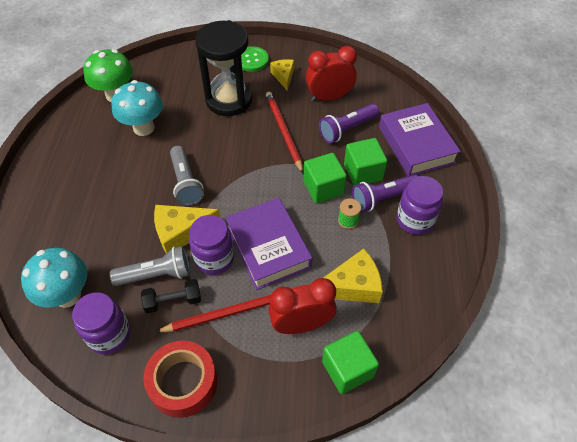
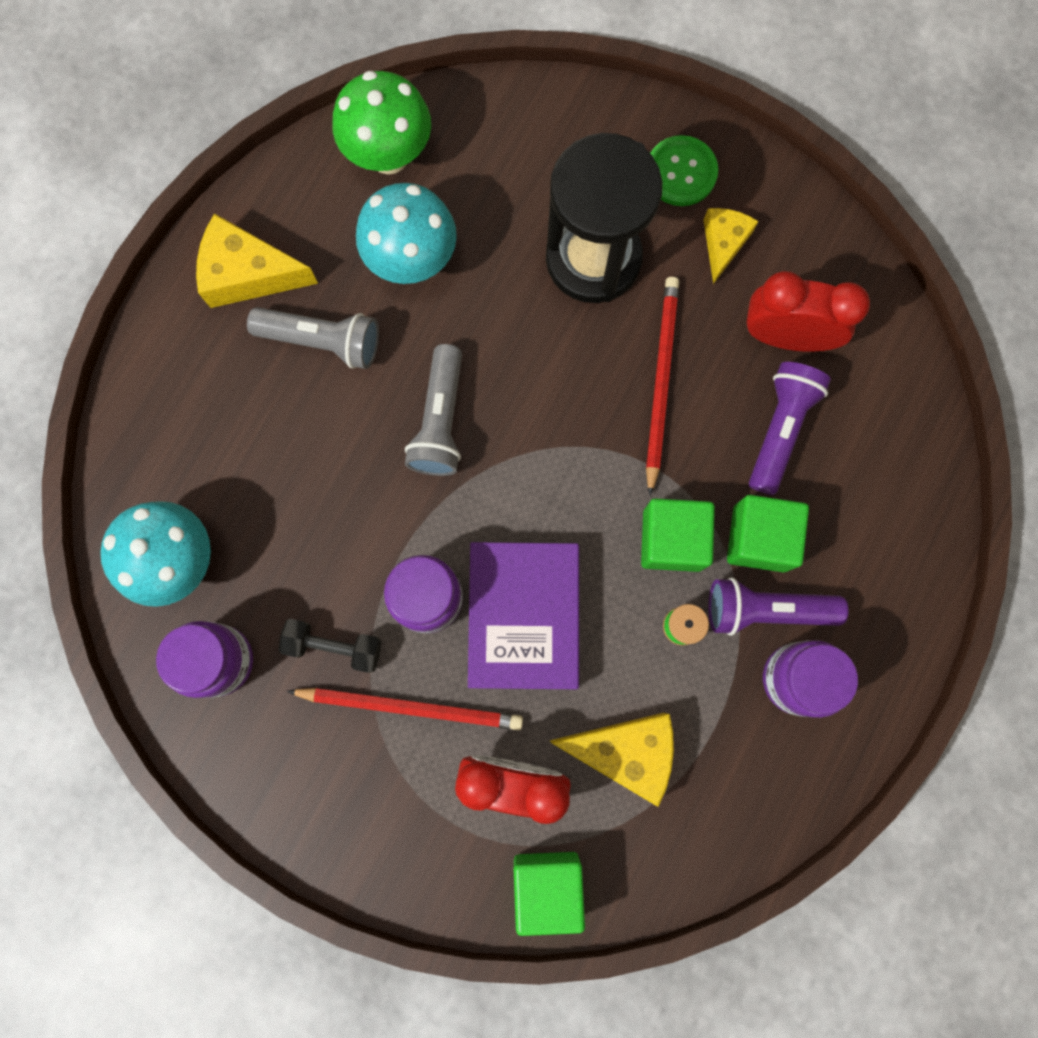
camera: 25 degrees right, 25 degrees up
(156, 275) = (326, 586): grey flashlight -> grey flashlight (323, 341)
(181, 232) = (394, 521): yellow cheese -> yellow cheese (248, 273)
(183, 382) = (299, 790): red tape -> none
(347, 129) = (780, 429): purple flashlight -> purple flashlight turned 120 degrees clockwise
(416, 145) = (890, 522): purple book -> none

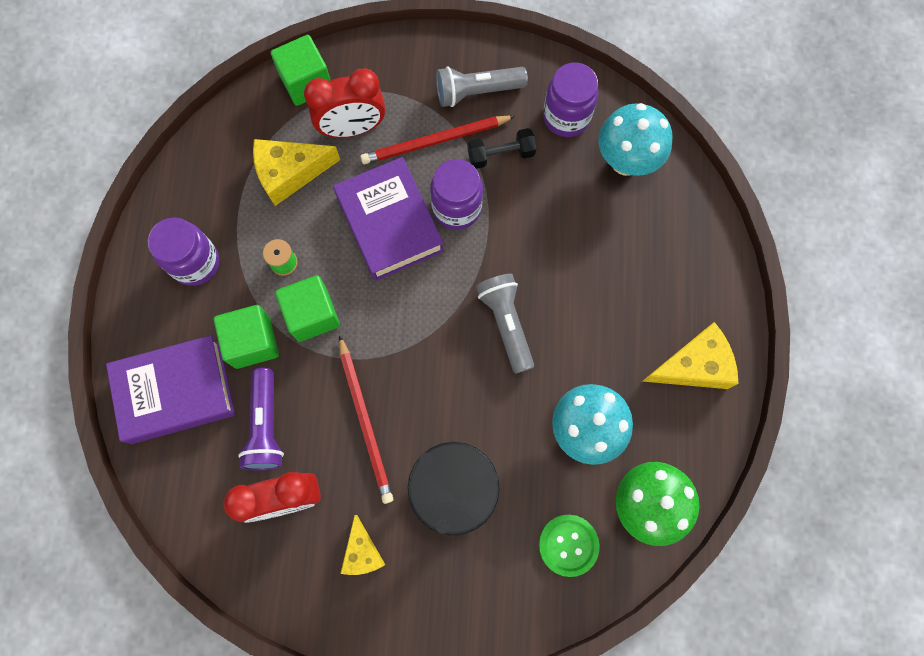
camera: 155 degrees right, 5 degrees down
(323, 341) = (615, 341): grey flashlight -> grey flashlight (476, 92)
(681, 172) = (418, 597): green button -> green button (568, 545)
(765, 609) = (231, 297): purple flashlight -> none
(875, 519) = (176, 392): none -> purple book

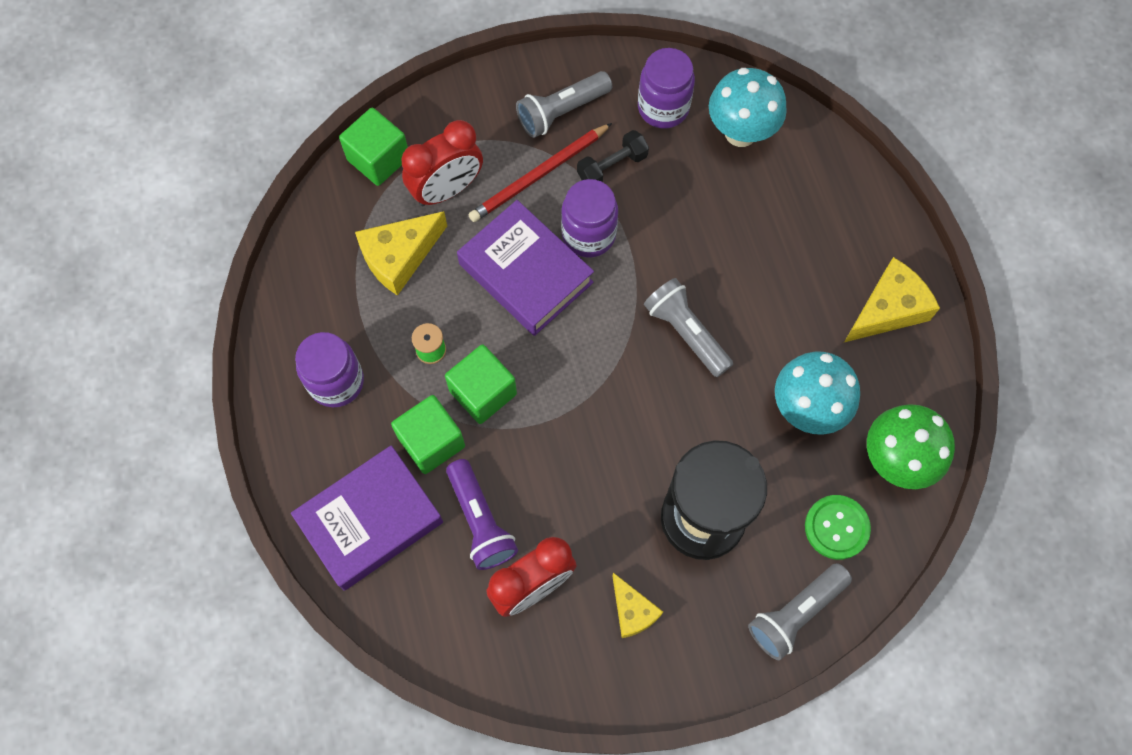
camera: 20 degrees left, 5 degrees down
(365, 421) = (582, 480): red pencil -> none
(501, 608) = (795, 613): none -> grey flashlight

